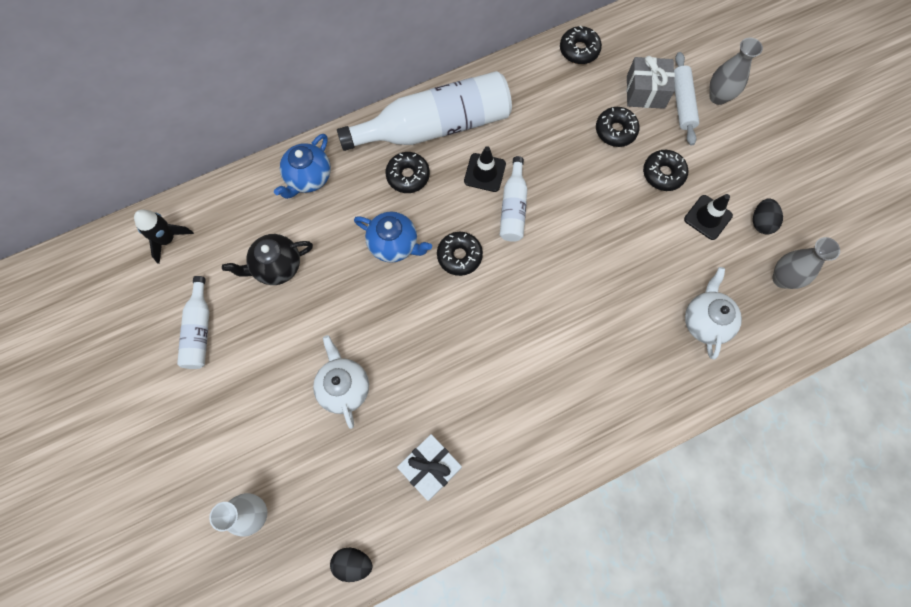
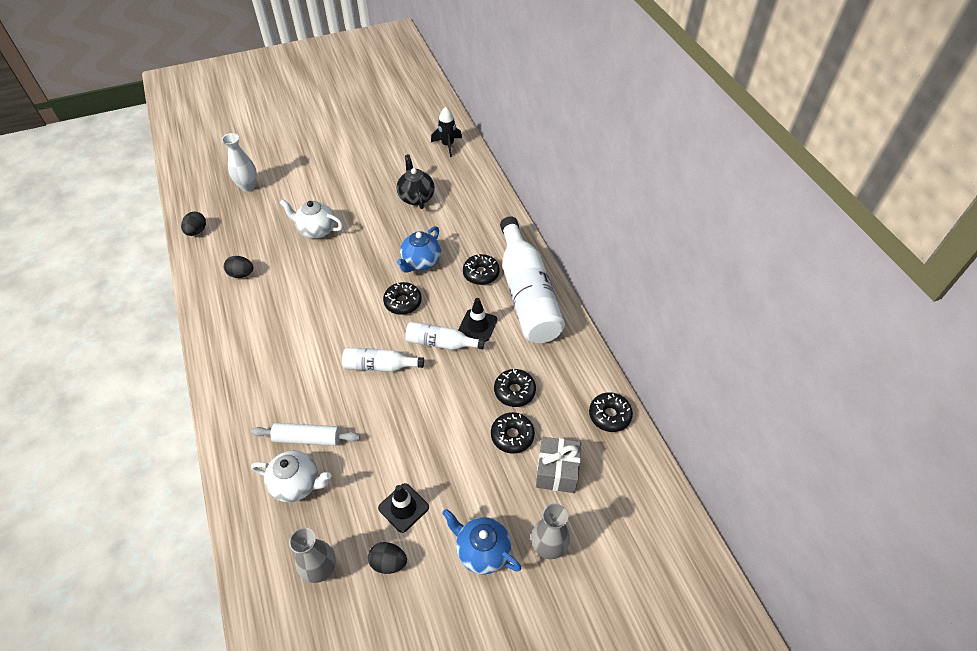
camera: 95 degrees right, 20 degrees down
(199, 330) = (378, 161): white bottle -> white bottle (379, 366)
(308, 178) = (486, 215): blue teapot -> blue teapot (482, 551)
(344, 387) = (316, 230): white teapot -> white teapot turned 150 degrees counterclockwise
(430, 468) = (241, 274): white gift -> black egg
(663, 174) = (458, 473): black donut -> black donut (514, 391)
(682, 103) = (542, 507): white rolling pin -> white rolling pin (307, 438)

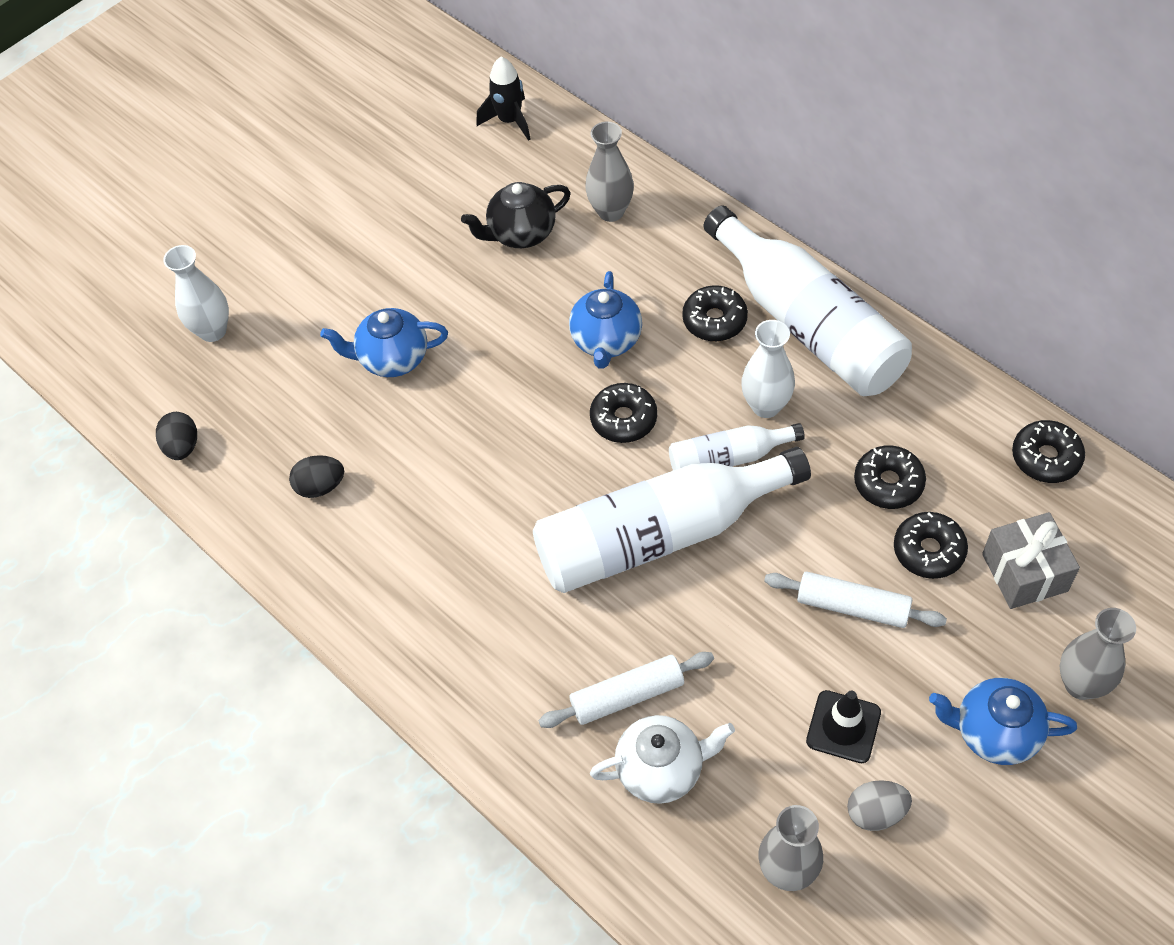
camera: 20 degrees left, 5 degrees up
(316, 230) = (392, 359): white teapot -> blue teapot
(379, 366) = (658, 535): white bottle -> white bottle, size x2.02
(388, 562) = (876, 812): black egg -> grey egg
(416, 197) = (521, 234): black teapot -> black teapot turned 75 degrees counterclockwise
(452, 446) = (852, 606): none -> white rolling pin
(466, 203) = (611, 211): none -> grey vase
(477, 325) = (766, 406): black traffic cone -> white vase

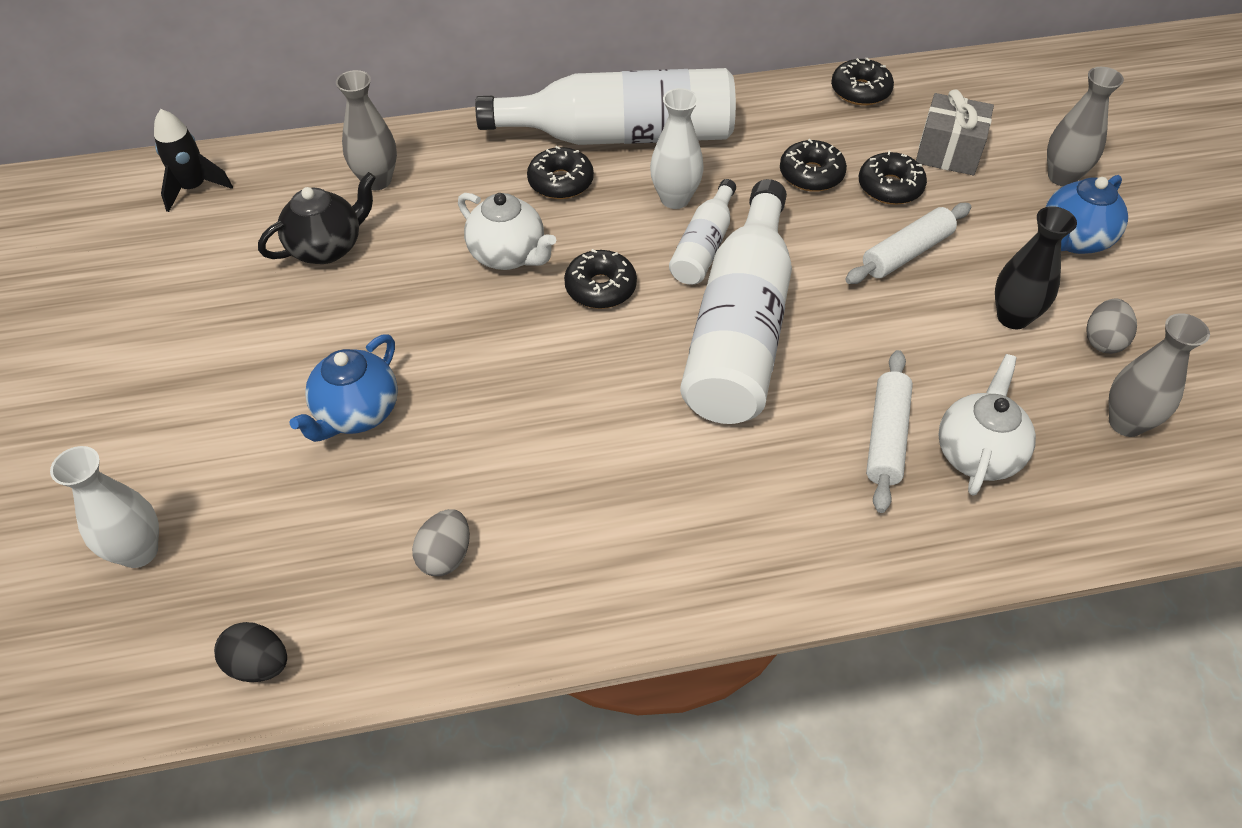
camera: 60 degrees left, 5 degrees down
(320, 486) = (445, 556): black egg -> grey egg
(521, 234) = (327, 247): black teapot -> black teapot turned 135 degrees counterclockwise
(606, 341) = (508, 255): blue teapot -> white teapot
(843, 727) = (1013, 317): black traffic cone -> black vase

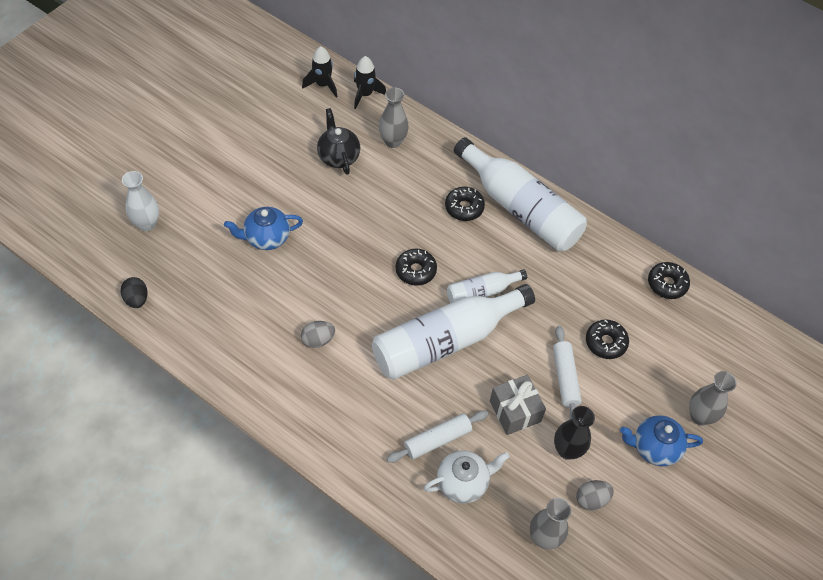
camera: 45 degrees right, 5 degrees up
(269, 159) = (365, 94): none -> black rocket
(327, 247) = (338, 157): black teapot -> black teapot turned 120 degrees counterclockwise
(445, 556) = (230, 321): grey egg -> grey egg (318, 340)
(508, 255) = (399, 223): white teapot -> none
(675, 199) = (501, 259): white vase -> none
(811, 174) = (578, 303): black donut -> none
(906, 253) = (565, 378): white rolling pin -> white rolling pin turned 75 degrees clockwise
(948, 152) = (661, 352): grey gift -> grey gift (515, 411)

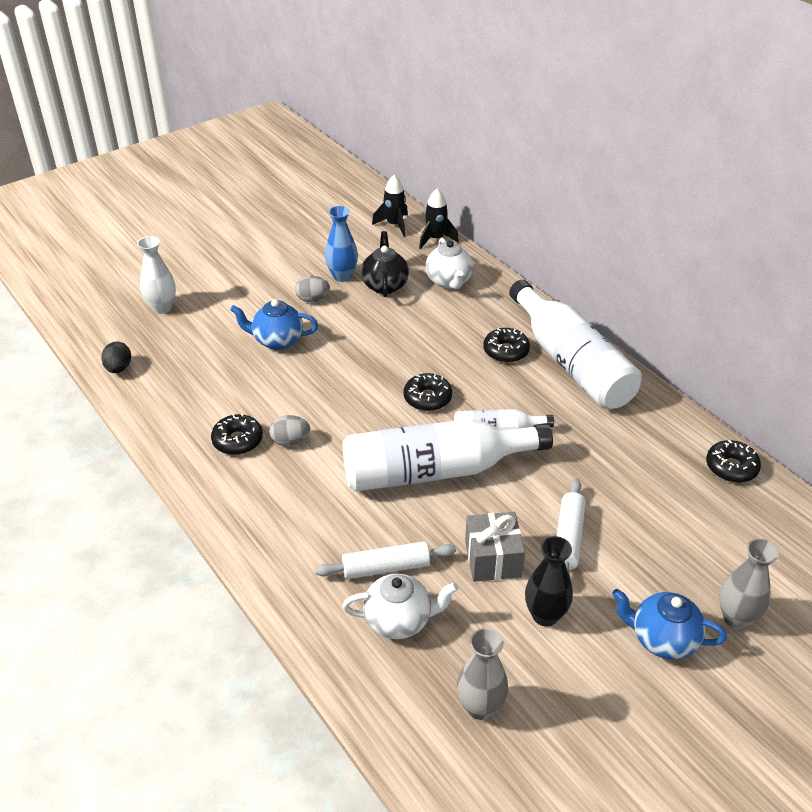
camera: 20 degrees right, 15 degrees down
(297, 154) = (342, 276): none -> blue vase
(393, 141) = (449, 281): grey vase -> white teapot
(591, 499) = (558, 678): grey egg -> grey egg (313, 299)
(605, 342) = (632, 512): black donut -> black donut (237, 440)

